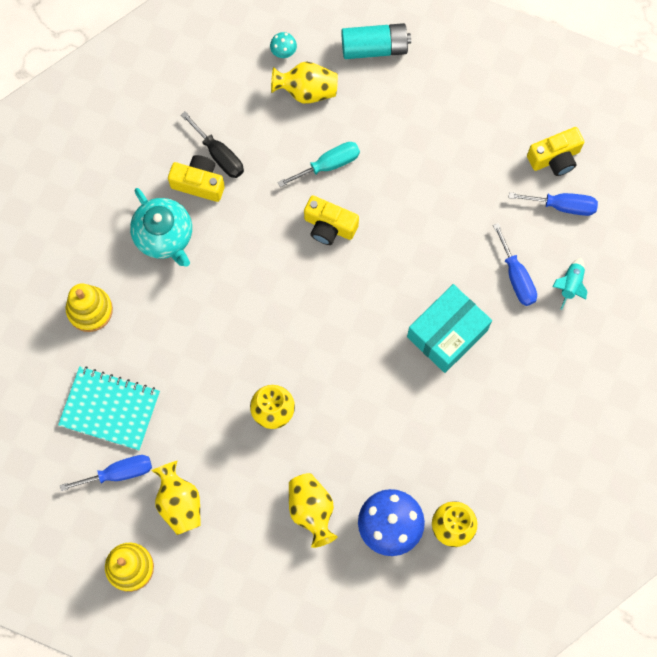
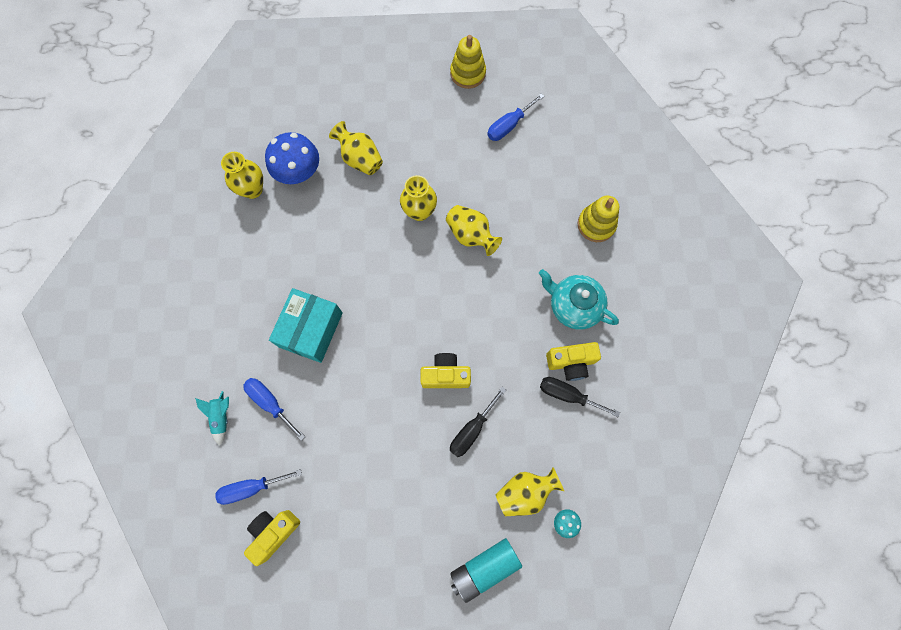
camera: 155 degrees right, 0 degrees up
(110, 409) = (540, 163): turquoise notebook -> none
(179, 502) = (456, 125): yellow vase -> yellow vase (471, 235)
(328, 165) = (472, 430): turquoise screwdriver -> black screwdriver

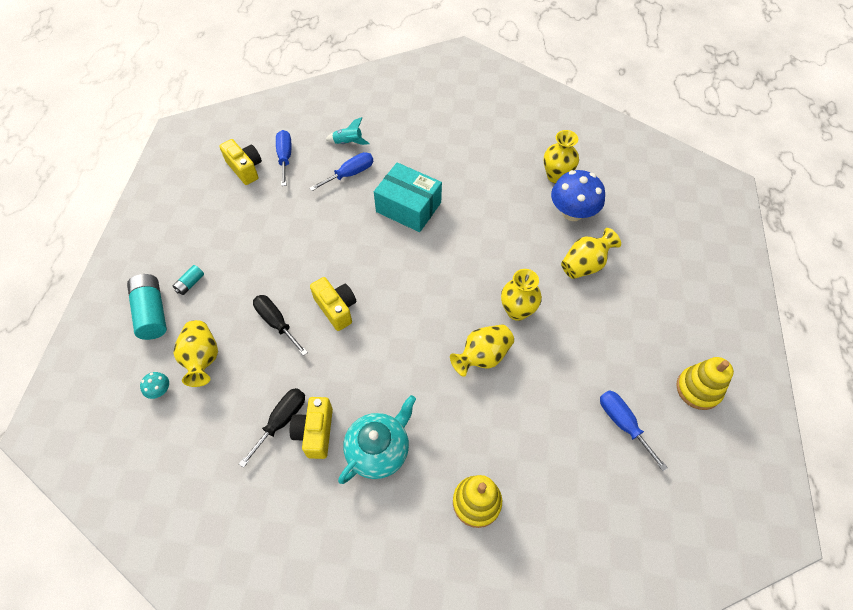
camera: 100 degrees right, 15 degrees down
(442, 538) = (190, 283): none -> turquoise battery
(445, 375) = (336, 308): yellow camera -> yellow camera turned 45 degrees counterclockwise

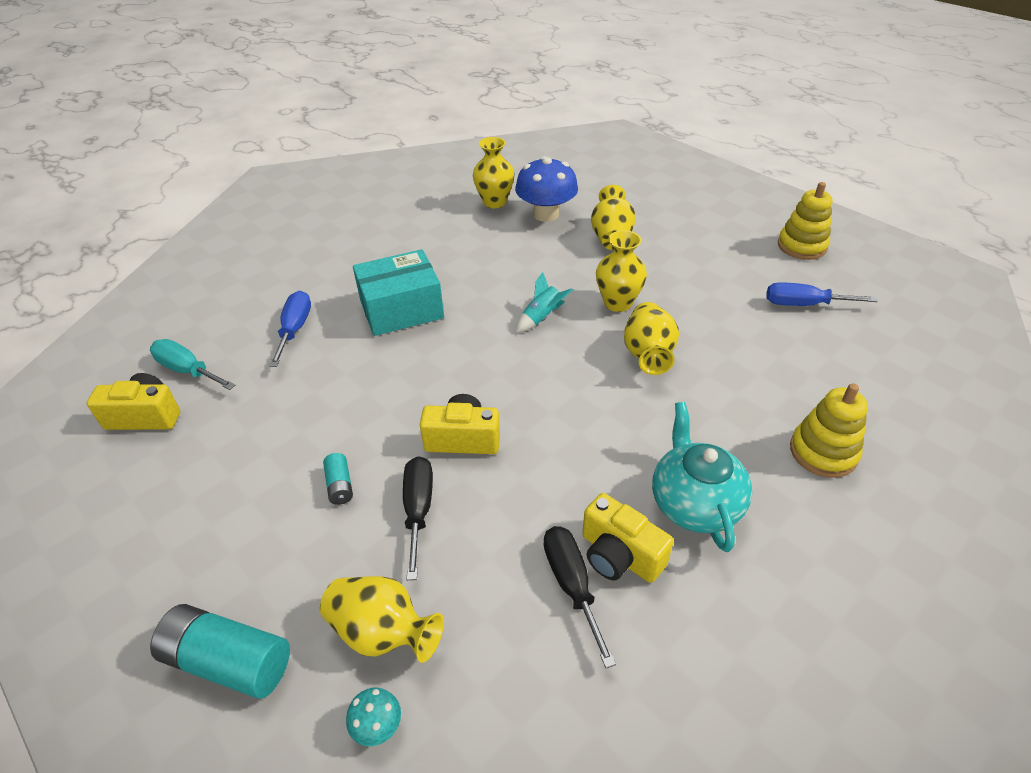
camera: 50 degrees left, 15 degrees down
(190, 283) = (241, 579): turquoise battery -> turquoise battery (340, 485)
(276, 323) = (418, 510): black screwdriver -> black screwdriver turned 90 degrees clockwise
(285, 157) = (188, 370): blue screwdriver -> turquoise screwdriver
(348, 143) = (251, 308): turquoise rocket -> turquoise rocket (541, 317)

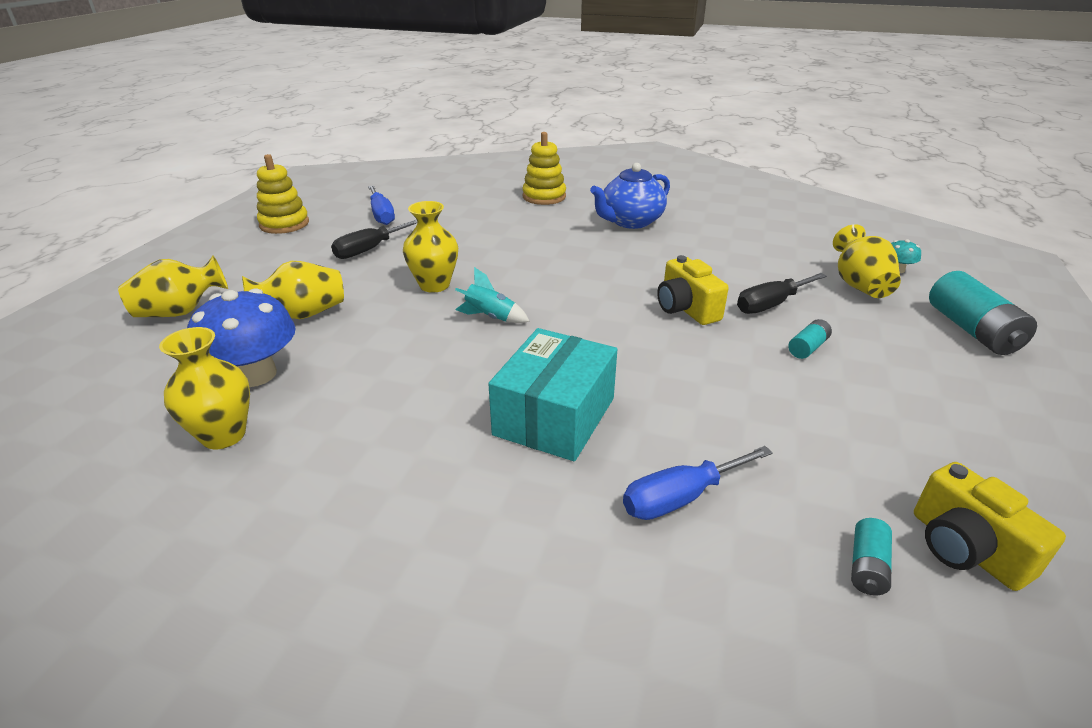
camera: 120 degrees left, 10 degrees down
(188, 370) = (867, 566): turquoise screwdriver -> turquoise battery
(401, 309) = (555, 416): turquoise box -> turquoise box turned 75 degrees clockwise
(571, 585) = (737, 242): black screwdriver -> black screwdriver (369, 250)
(619, 555) = (697, 234): yellow camera -> none
(648, 354) = (499, 259): yellow vase -> yellow vase (180, 312)
(694, 503) = (630, 222): turquoise teapot -> blue teapot

